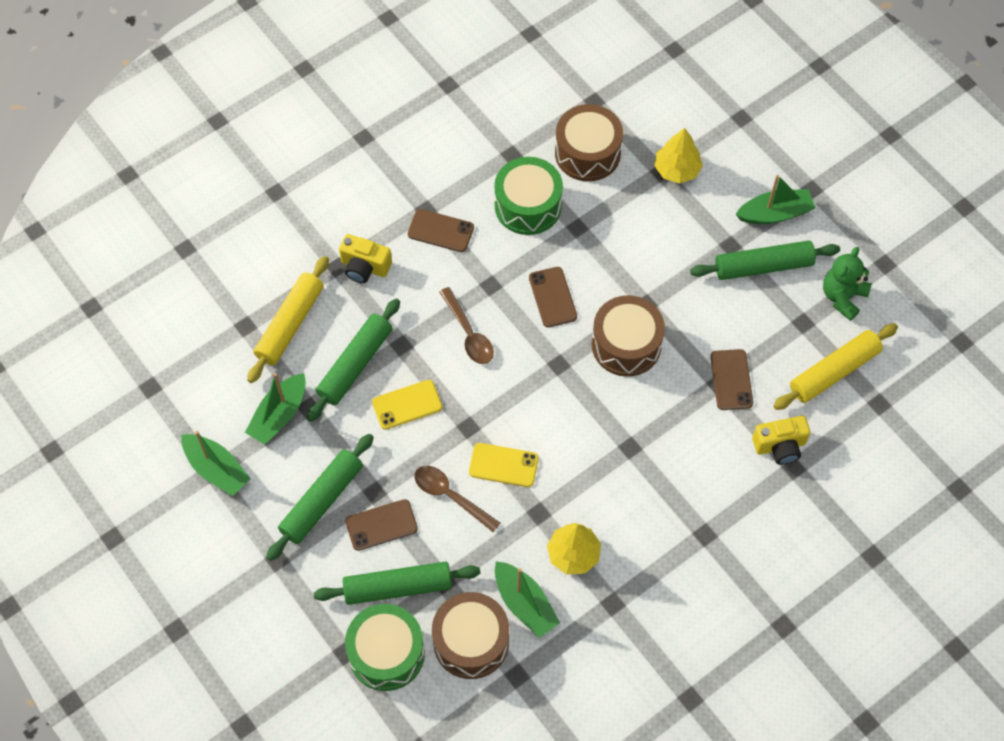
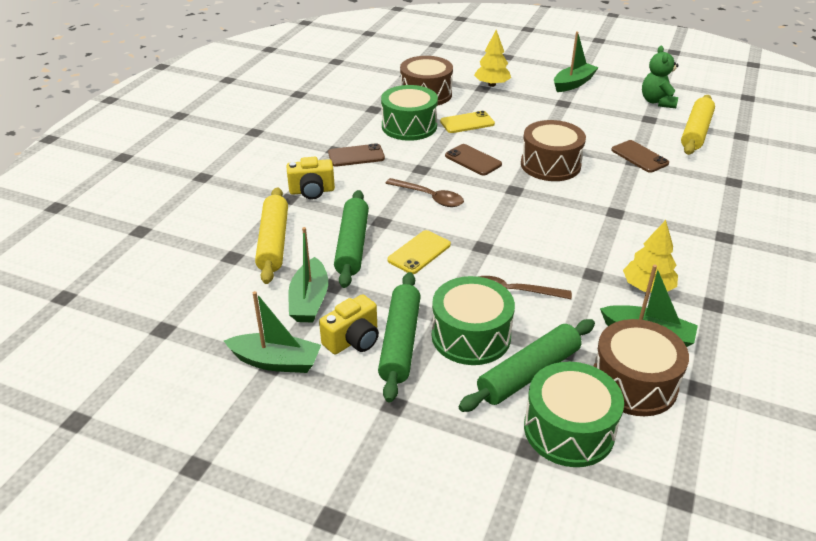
camera: 30 degrees left, 25 degrees down
(381, 525) = (471, 336): brown phone -> green drum
(503, 465) = (534, 257): yellow phone -> yellow phone (467, 123)
(763, 266) = (594, 105): green rolling pin -> none
(780, 446) = (711, 175): yellow camera -> yellow camera (353, 340)

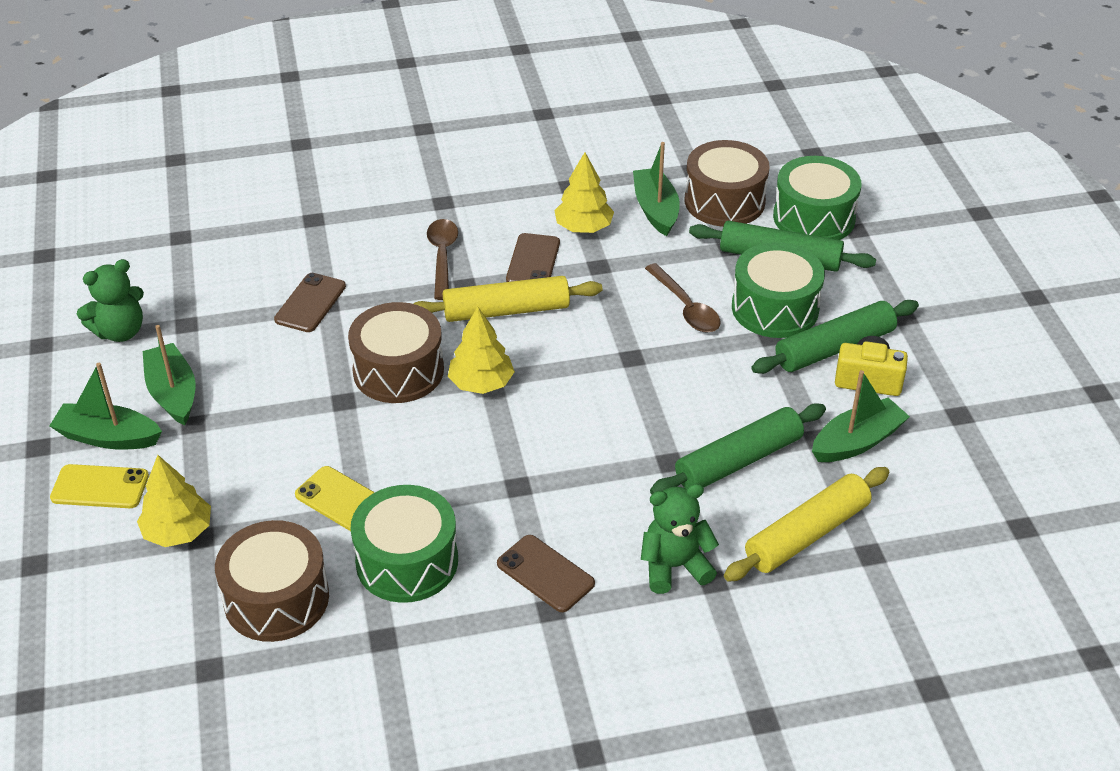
camera: 125 degrees left, 5 degrees up
(276, 361) = (953, 415): green boat -> green boat (173, 393)
(312, 191) = (674, 566): yellow camera -> green teddy bear
(419, 252) = (693, 400): yellow phone -> yellow phone (100, 487)
(429, 197) = (577, 444): brown spoon -> brown spoon (442, 257)
(473, 160) = (449, 446): brown phone -> brown phone (533, 261)
(513, 186) = (481, 383): none -> yellow tree
(696, 132) = (198, 275): yellow rolling pin -> yellow rolling pin (506, 310)

